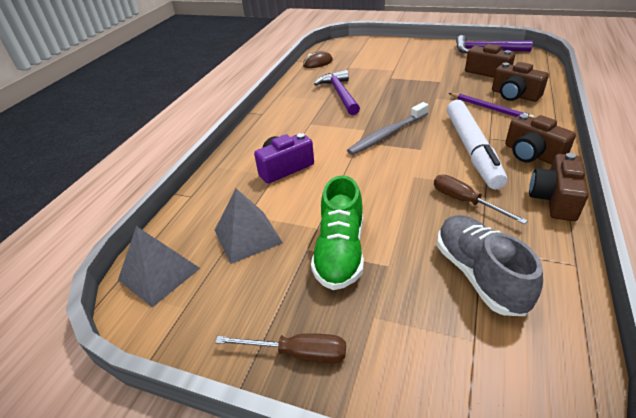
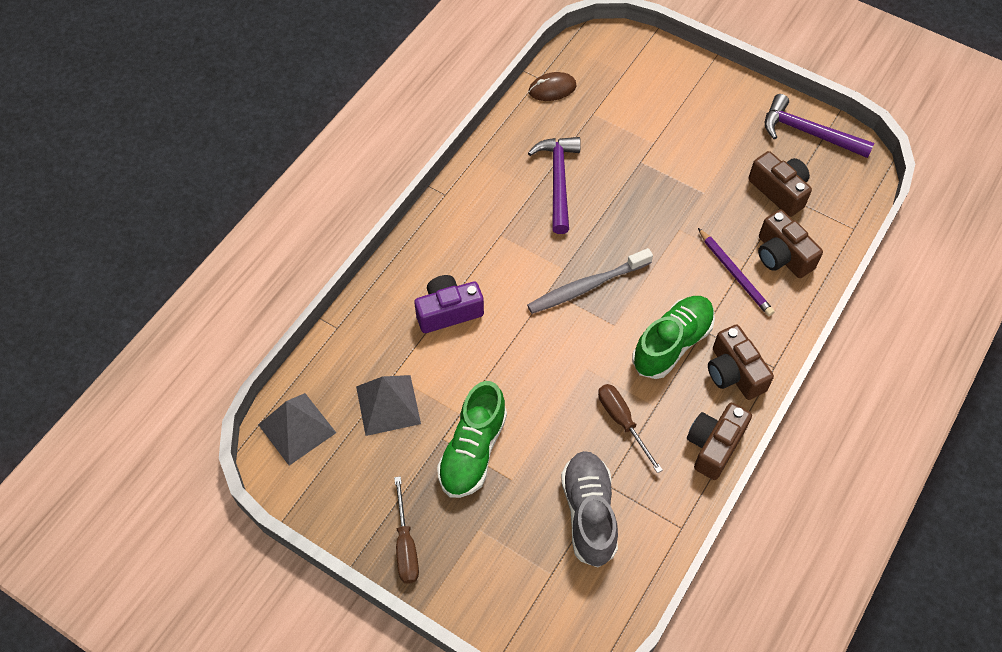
camera: 10 degrees right, 20 degrees up
(297, 353) = (405, 545): brown screwdriver -> brown screwdriver turned 60 degrees clockwise
(472, 149) = (672, 344): white marker -> green shoe

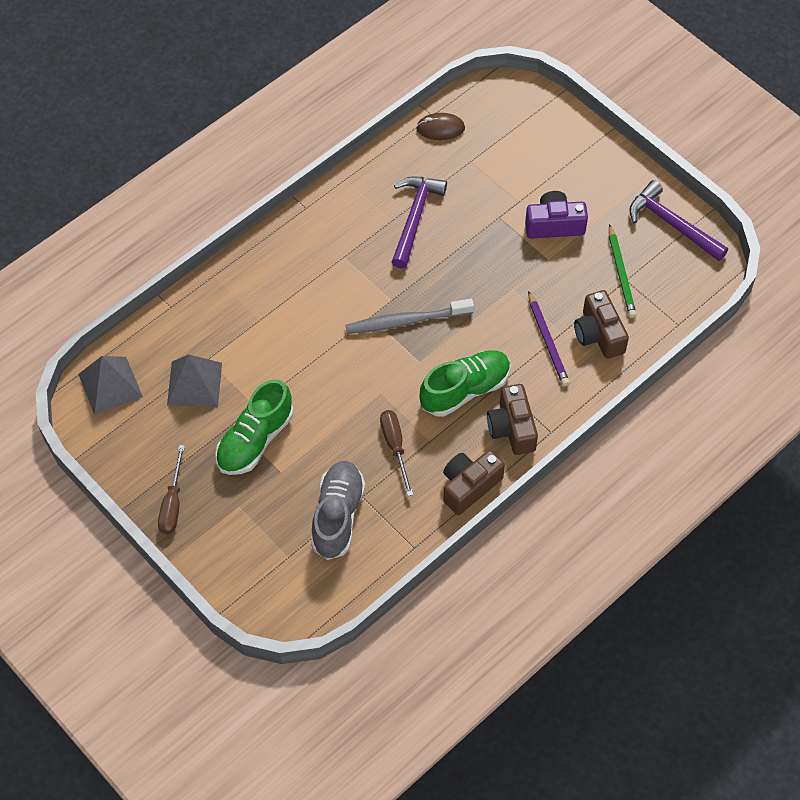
camera: 15 degrees right, 0 degrees up
(448, 311) = (273, 315): purple camera -> purple camera (554, 225)
(779, 191) = (621, 274): brown camera -> green pencil

